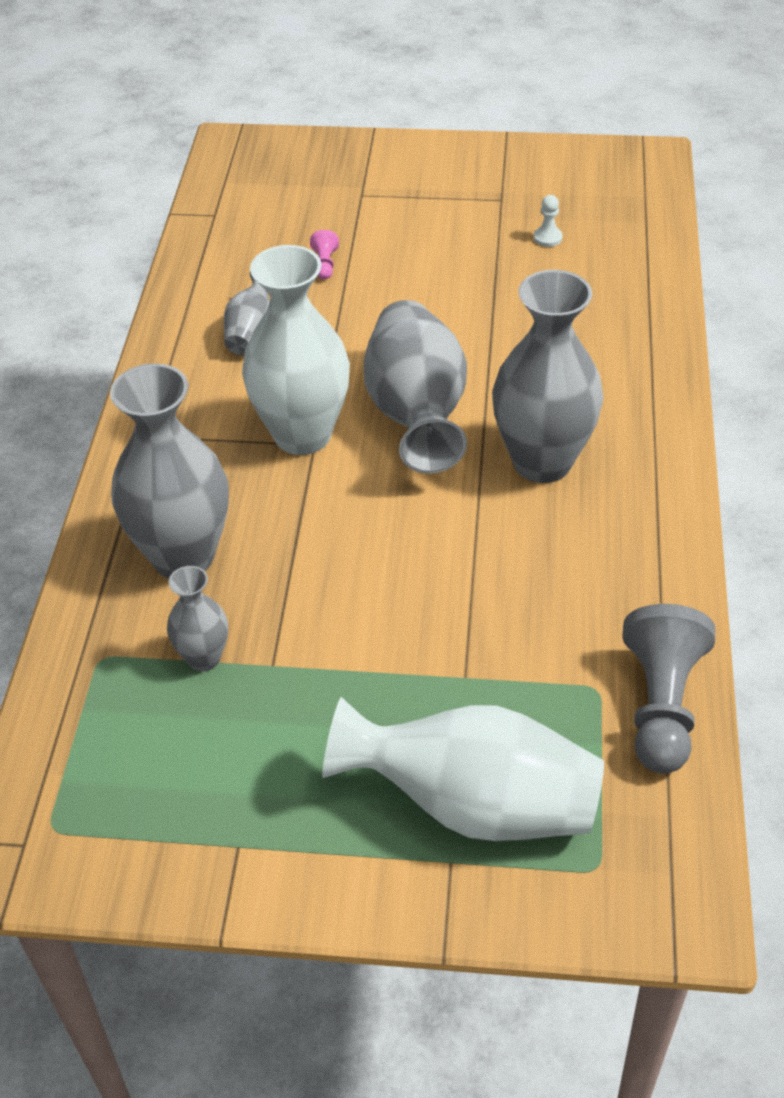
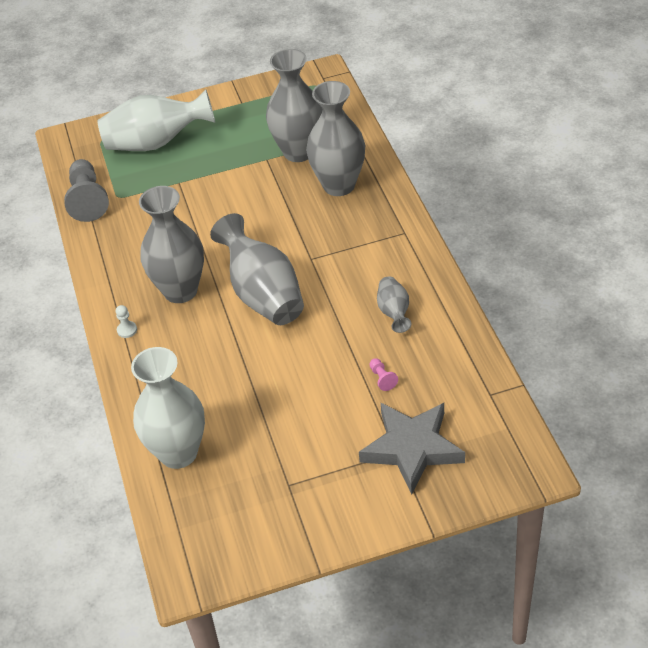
camera: 160 degrees right, 0 degrees up
(204, 658) = (298, 152): grey vase -> grey vase, size x1.99
(302, 435) = (320, 261): white vase -> white vase (178, 453)
(342, 193) = (412, 448): none -> grey star
(547, 238) = (238, 457): white pawn -> white pawn (127, 330)

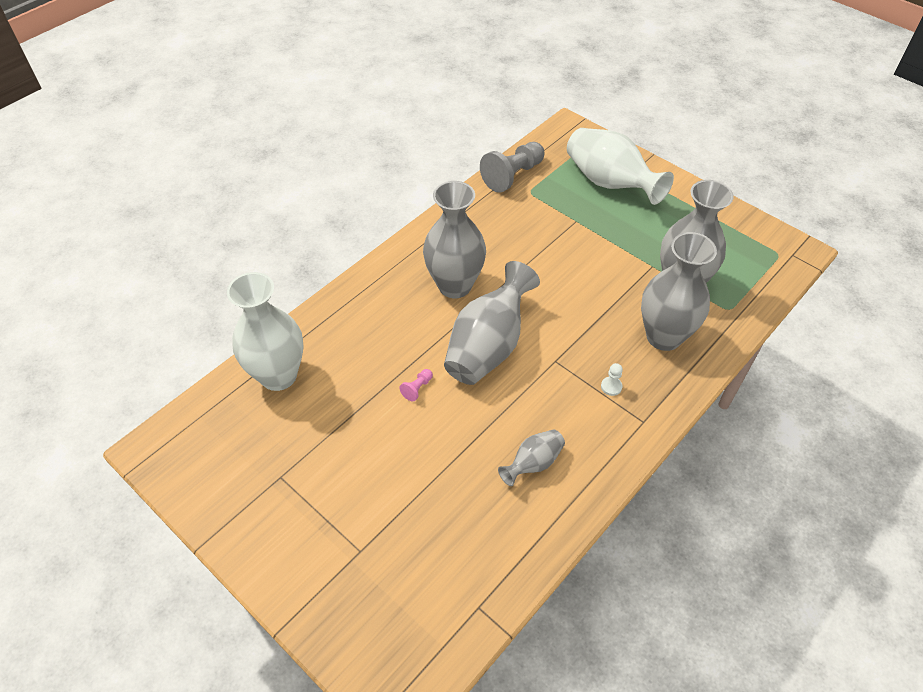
camera: 55 degrees right, 5 degrees up
(127, 330) = (390, 273): white pawn -> white pawn (611, 386)
(382, 378) = (444, 494): pink pawn -> pink pawn (417, 388)
(412, 448) = (370, 563): grey star -> none

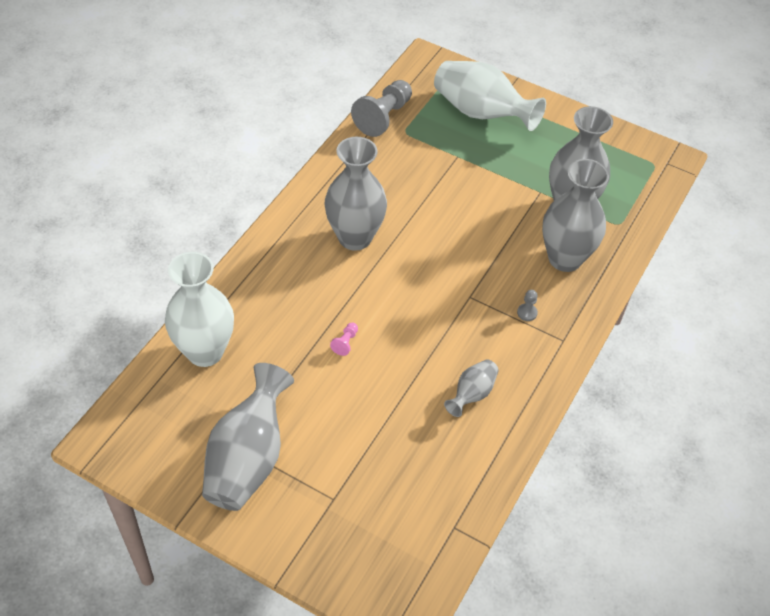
camera: 15 degrees left, 0 degrees up
(488, 346) = (403, 292): grey vase -> grey vase (248, 459)
(611, 386) = (527, 313): white pawn -> grey pawn

